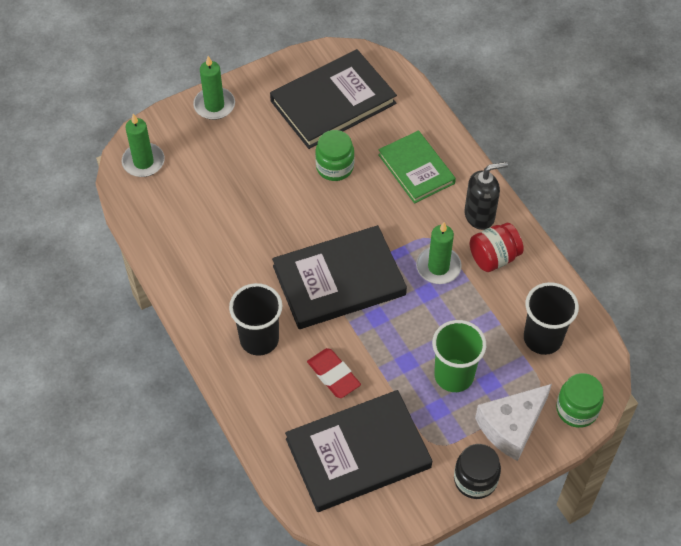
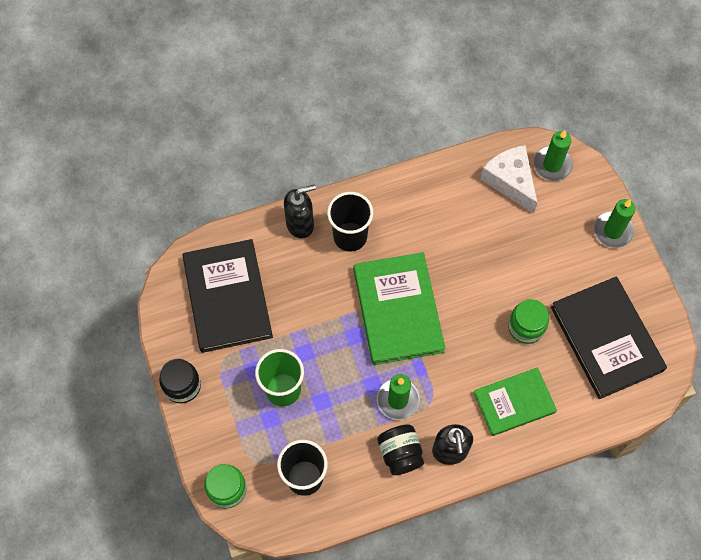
camera: 100 degrees right, 10 degrees up
(252, 393) = (300, 224): none -> black soap dispenser
(333, 375) = (303, 290): red eraser -> none
(339, 280) = (398, 310): black book -> green book
(494, 257) = (400, 453): red jar -> black jar
(511, 426) = (224, 427): white cheese -> white cheese (510, 181)

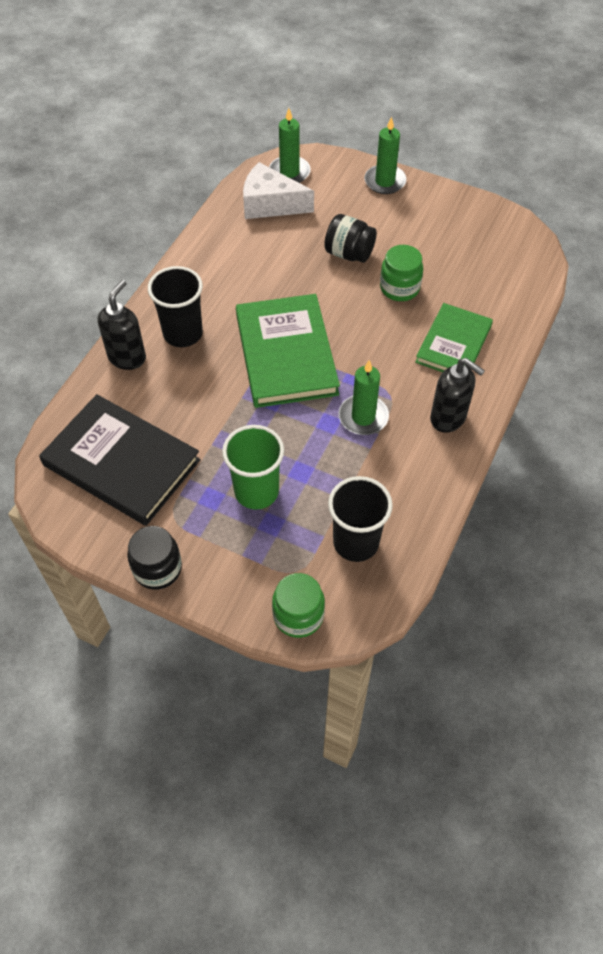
camera: 45 degrees left, 10 degrees down
(398, 310) = (286, 354): green book -> green book turned 45 degrees clockwise
(400, 453) = (412, 454): black jar -> black jar (349, 253)
(606, 339) = (465, 250): black book -> none

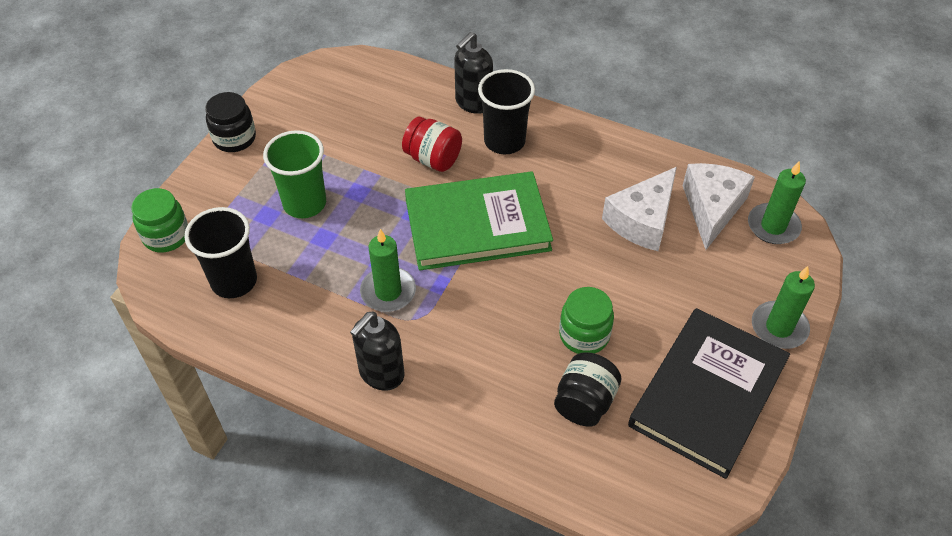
camera: 90 degrees right, 5 degrees down
(121, 463) = (349, 108): black book -> black book (707, 394)
(127, 357) = (473, 103): black soap dispenser -> black soap dispenser turned 105 degrees clockwise
(202, 388) = (433, 159): none -> red jar
(282, 246) = (642, 220): none -> white cheese
(349, 253) = (638, 284): black jar -> black jar (584, 402)
(453, 344) = (493, 388): green book -> none

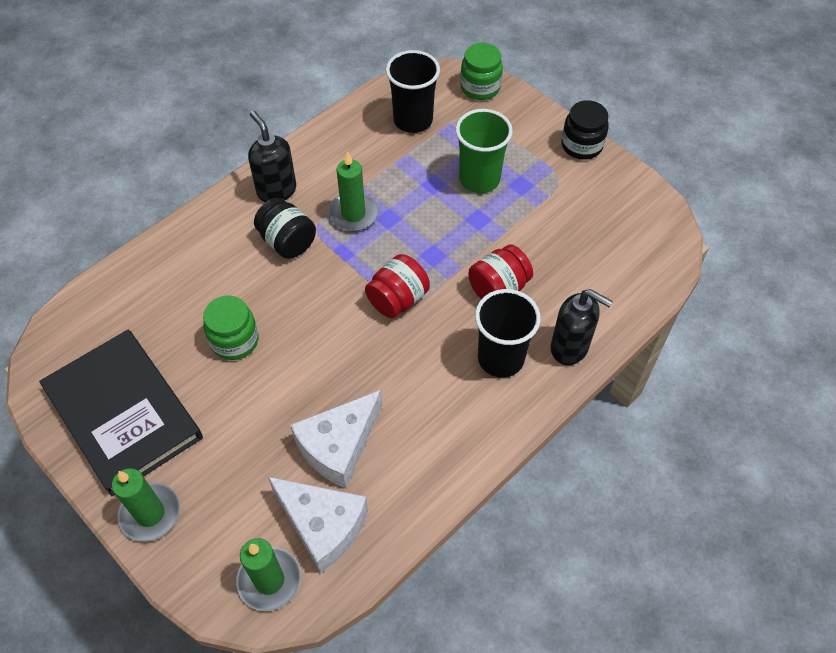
camera: 110 degrees right, 5 degrees up
(473, 103) = (570, 348): black soap dispenser -> black soap dispenser turned 150 degrees clockwise
(477, 225) = (398, 299): green book -> red jar
(584, 402) = (172, 316): black jar -> black jar (287, 242)
(642, 220) = (338, 446): white cheese -> white cheese turned 105 degrees counterclockwise

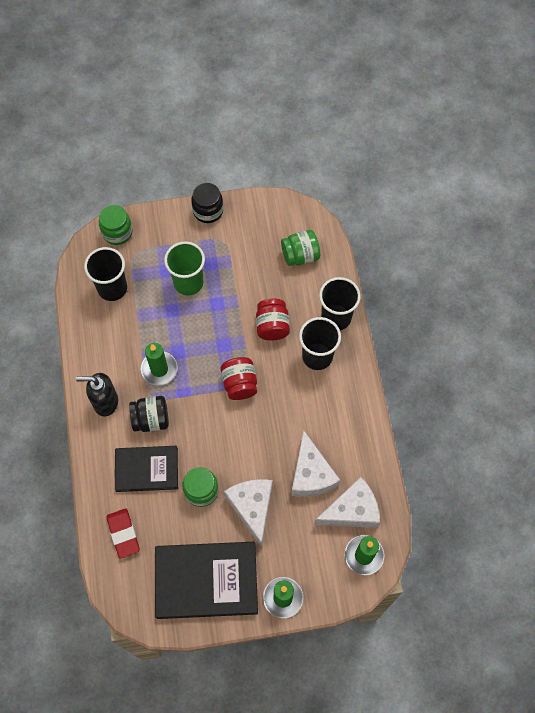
camera: 55 degrees left, 10 degrees up
(131, 296) = (123, 534): none -> red eraser
(224, 273) = (147, 469): none -> black book
(249, 406) = (252, 507): none -> white cheese
(570, 348) = (336, 317): black soap dispenser -> black cup
(614, 262) = (300, 255): none -> green jar

